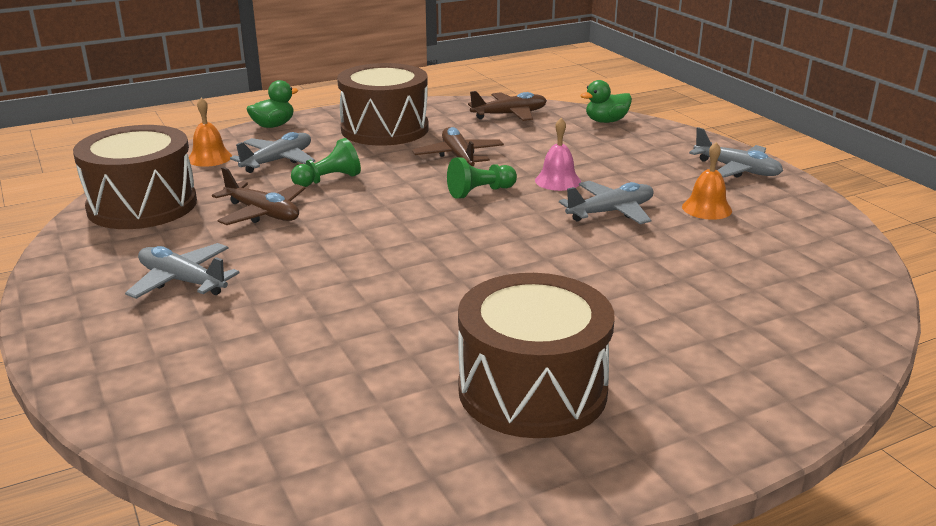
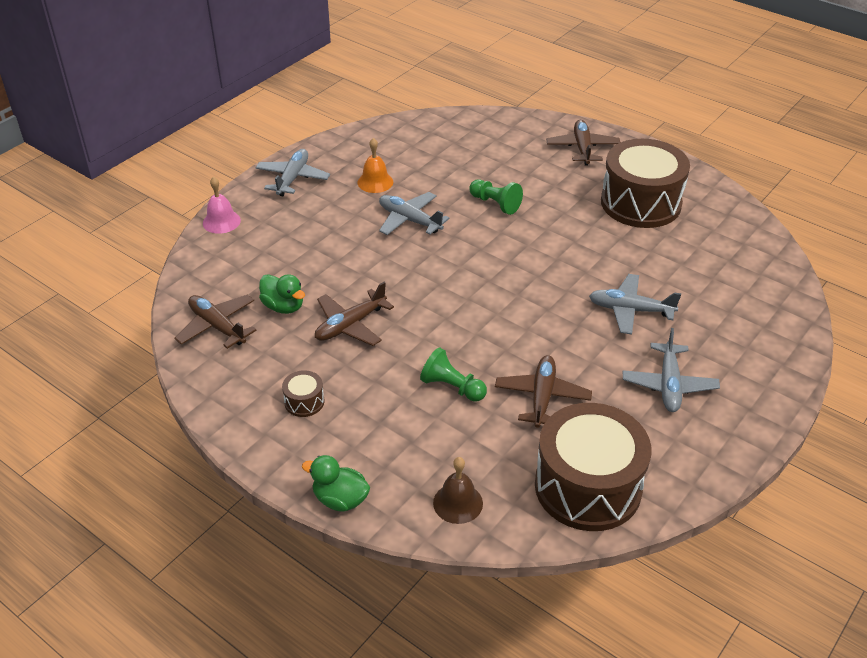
camera: 115 degrees left, 15 degrees up
(209, 158) = (458, 503): orange bell -> brown bell
(278, 161) = (432, 444): grey plane -> grey plane (630, 310)
(385, 129) = (304, 402): brown drum -> brown drum, size x0.40
(480, 192) = (417, 290): green pawn -> green pawn (495, 204)
(557, 181) = (368, 256): pink bell -> pink bell (221, 221)
(606, 121) = (209, 261): green duck -> green duck (283, 306)
(732, 387) = (582, 148): none -> brown plane

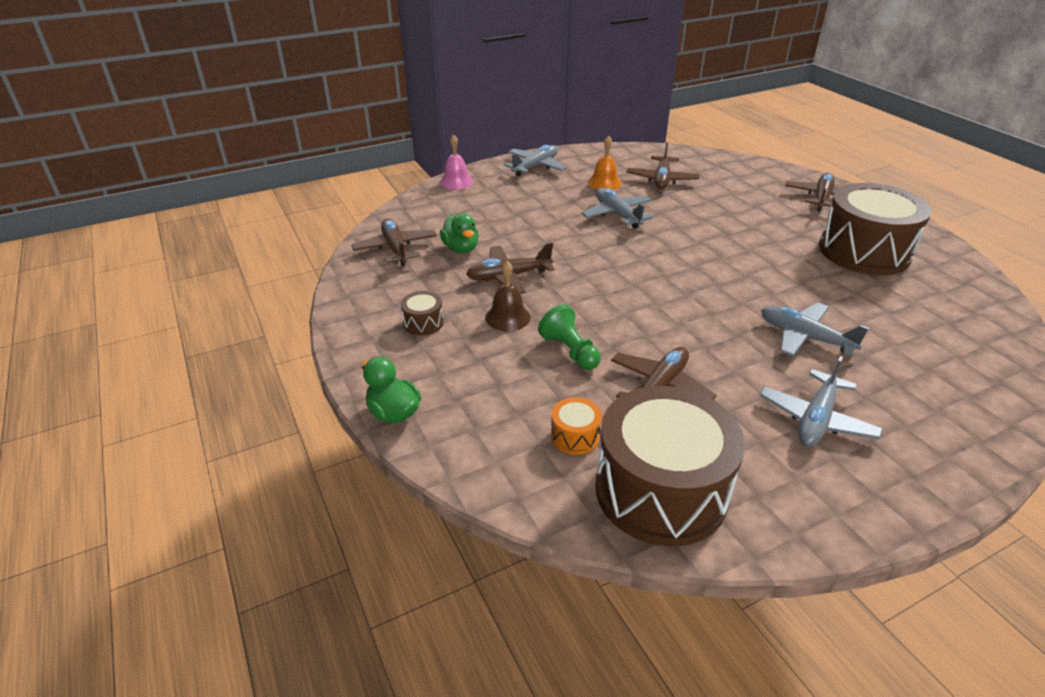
camera: 25 degrees right, 5 degrees down
(428, 163) = (661, 180): none -> brown plane
(458, 503) = (506, 456): brown bell -> brown bell (508, 317)
(495, 204) = (707, 220): green pawn -> none
(501, 465) = (575, 436): none -> orange drum

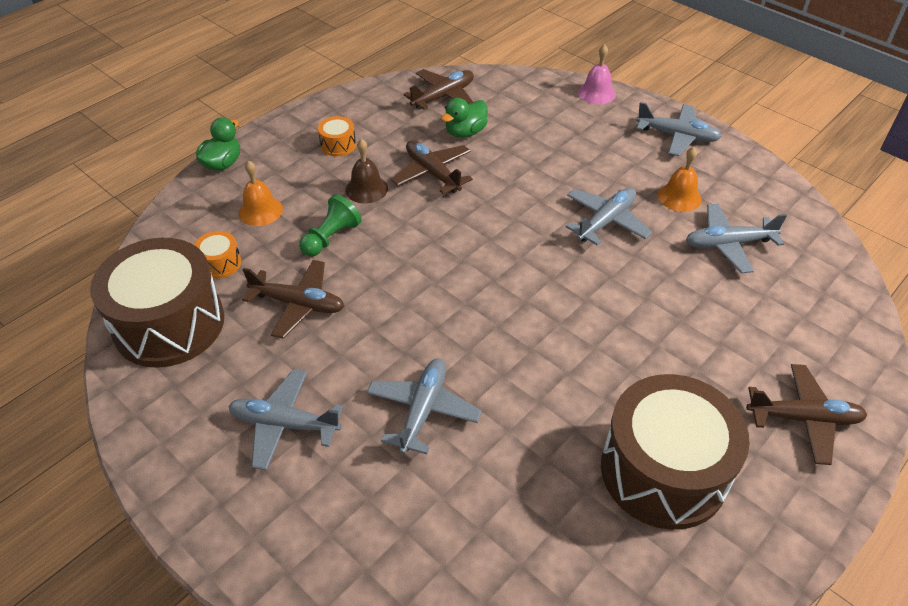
camera: 70 degrees right, 10 degrees up
(423, 323) = (338, 145): brown drum -> orange drum
(500, 393) = (260, 211): none -> orange bell
(661, 180) = (728, 244): brown plane -> grey plane

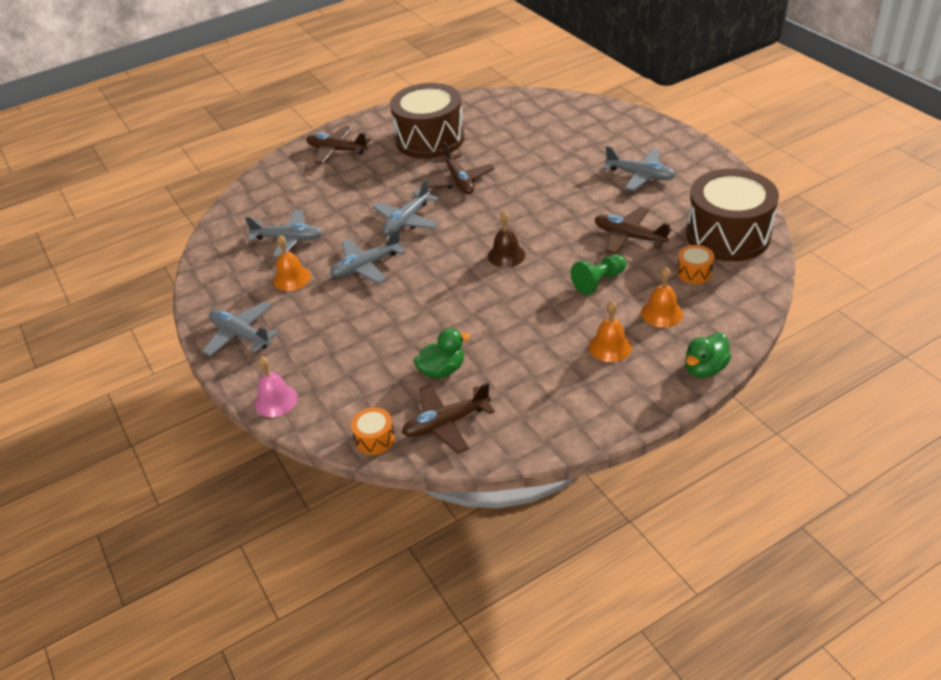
camera: 160 degrees left, 5 degrees down
(312, 171) = (610, 347): none -> orange bell
(338, 145) = (580, 374): orange drum -> orange drum (375, 439)
(366, 189) = (559, 321): brown bell -> brown bell (506, 255)
(423, 410) = (553, 173): grey plane -> grey plane (407, 220)
(433, 173) = (492, 328): brown plane -> brown plane (459, 181)

